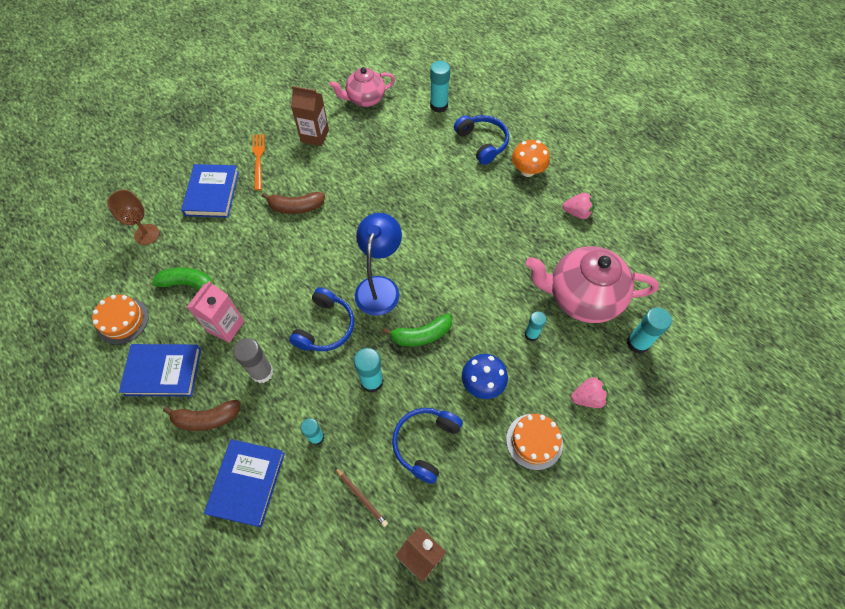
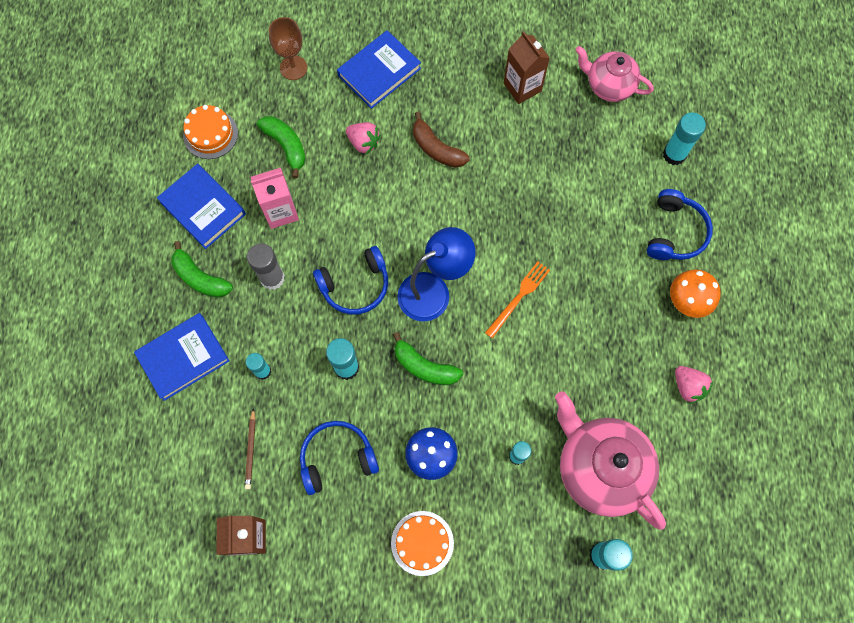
camera: 45 degrees right, 10 degrees up
(207, 418) = (200, 278): brown banana -> green banana
(258, 159) = (449, 70): orange fork -> orange fork (518, 297)
(587, 398) = (504, 554): pink strawberry -> pink strawberry (363, 143)

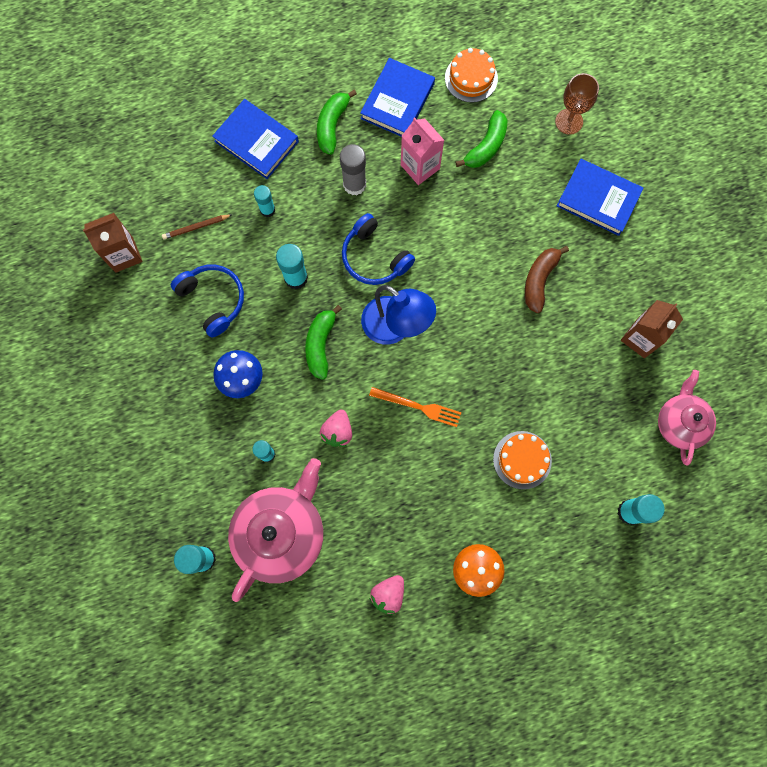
camera: 70 degrees right, 5 degrees up
(363, 143) = (518, 212): pink strawberry -> pink strawberry (337, 431)
(422, 543) = (164, 397): orange cake -> orange cake (522, 460)
(675, 232) = (543, 536): blue headphones -> none

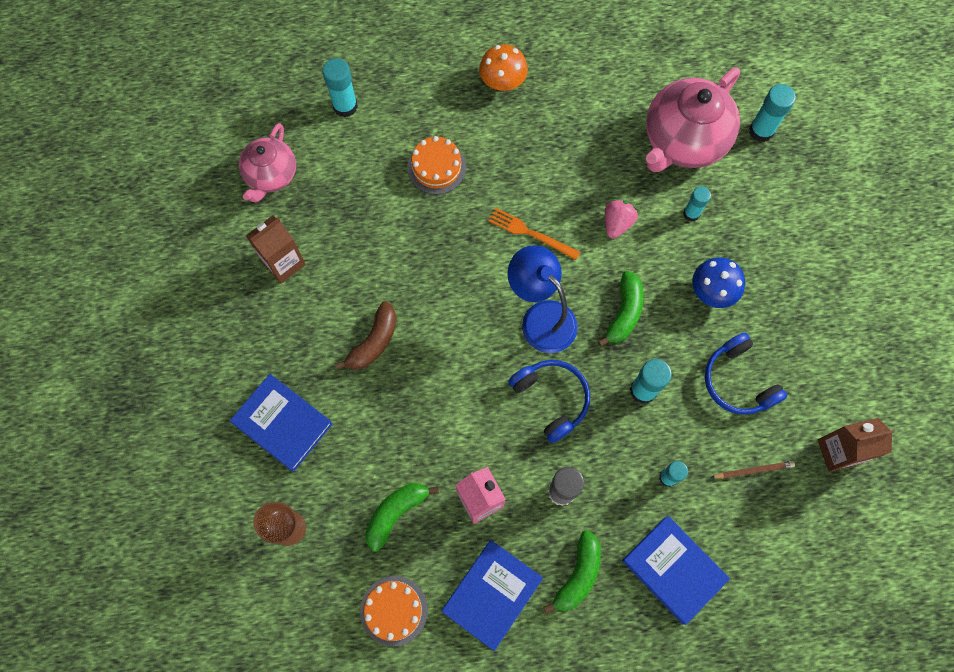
camera: 170 degrees left, 5 degrees down
(388, 594) = (588, 75): pink strawberry -> none

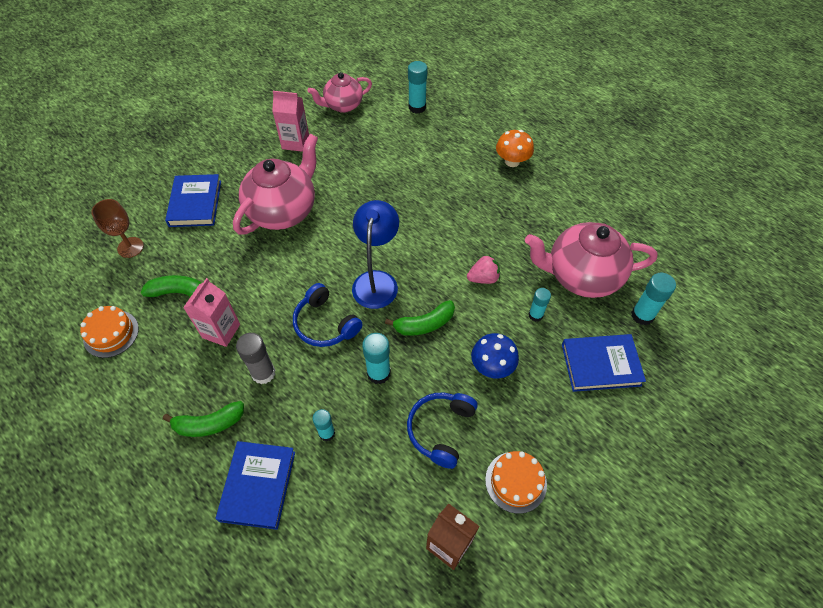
camera: 50 degrees right, 15 degrees down
(283, 263) = (295, 142): brown carton -> pink carton
(374, 342) = (283, 210): brown banana -> pink teapot
(436, 167) = (423, 168): orange cake -> orange cake (516, 482)
(492, 594) = (159, 381): blue book -> blue book (600, 364)
(530, 233) = (428, 238): orange fork -> none
(551, 399) = (325, 324): blue headphones -> blue headphones turned 120 degrees clockwise
(753, 470) = (380, 489): brown pencil -> none

